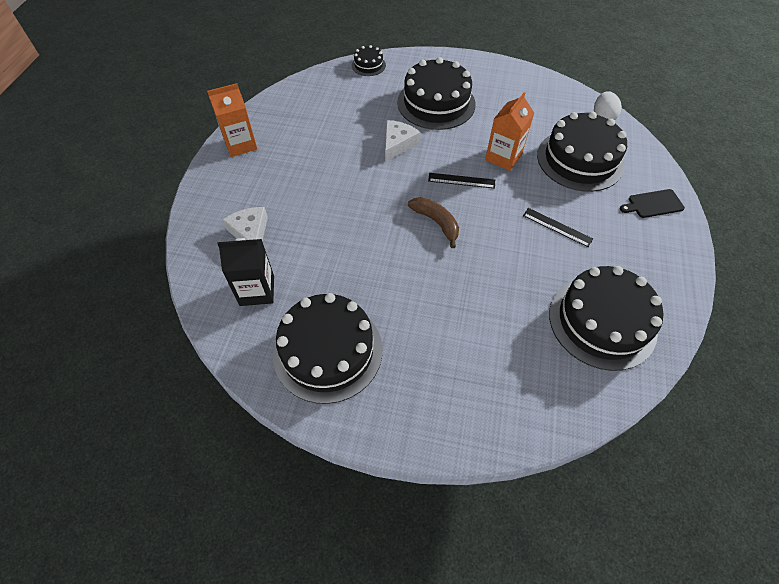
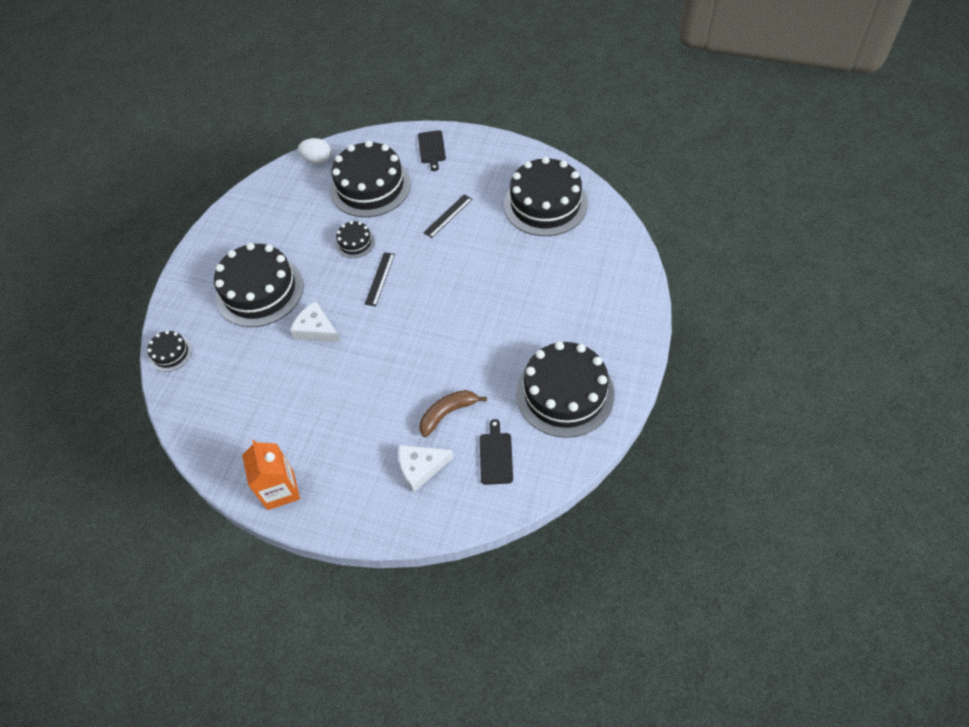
camera: 80 degrees left, 0 degrees up
(257, 290) = (496, 456): black carton -> black cutting board
(436, 222) = (430, 303): brown banana -> brown banana (448, 413)
(503, 157) = (355, 242): orange carton -> black cake

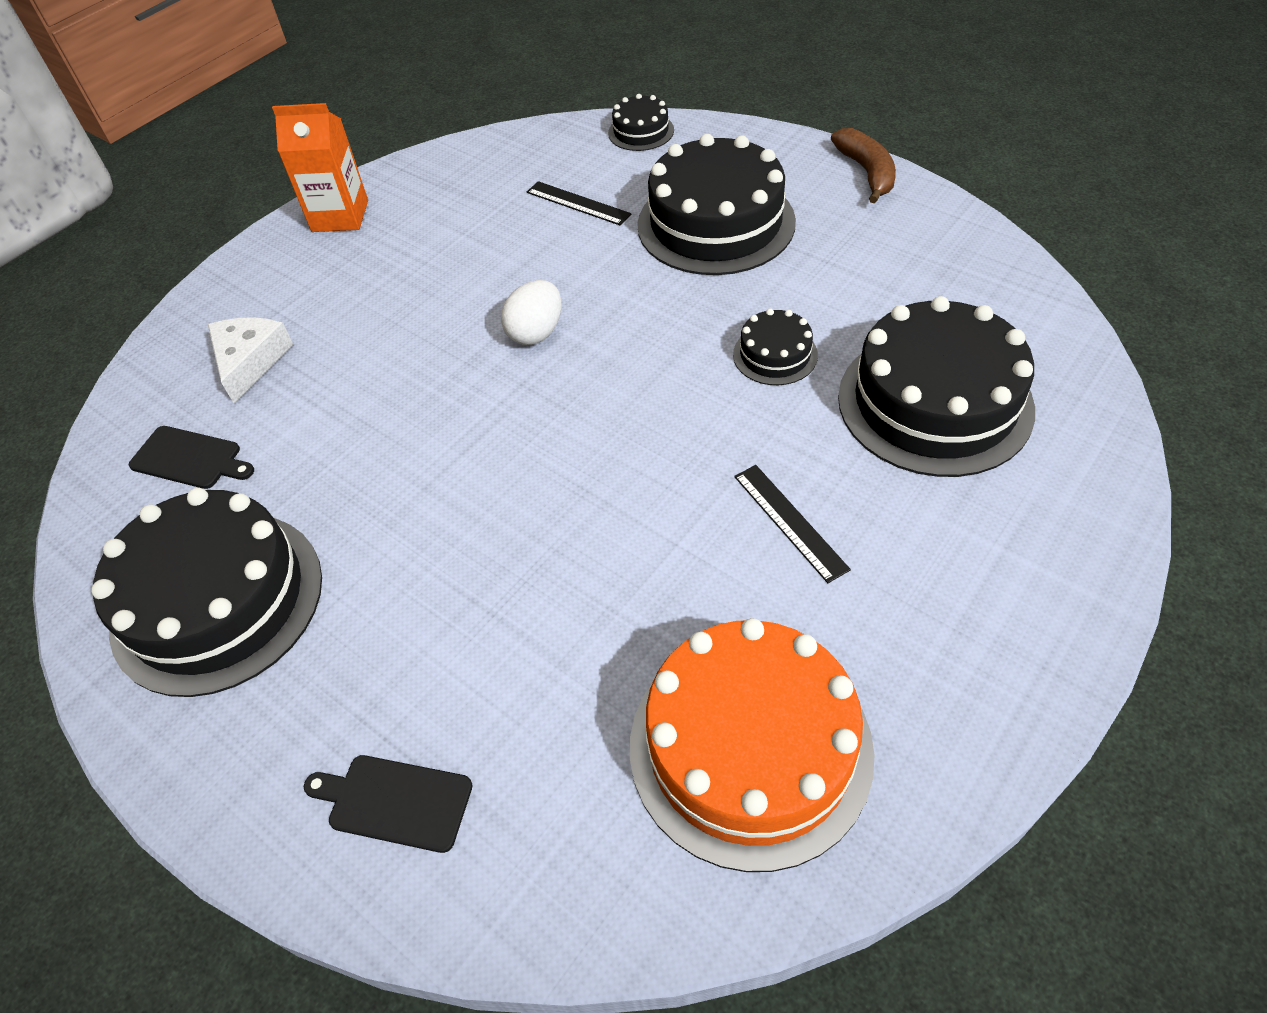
camera: 110 degrees right, 5 degrees down
(316, 329) = (593, 279): white cheese -> none
(317, 160) = (1046, 330): white egg -> white egg (536, 332)
(380, 279) = (662, 376): black ruler -> black ruler (578, 203)
(432, 148) = (1042, 542): black cutting board -> black cutting board (395, 802)
(448, 413) = (314, 413): brown banana -> brown banana (867, 172)
(545, 204) = (750, 747): black cake -> orange cake

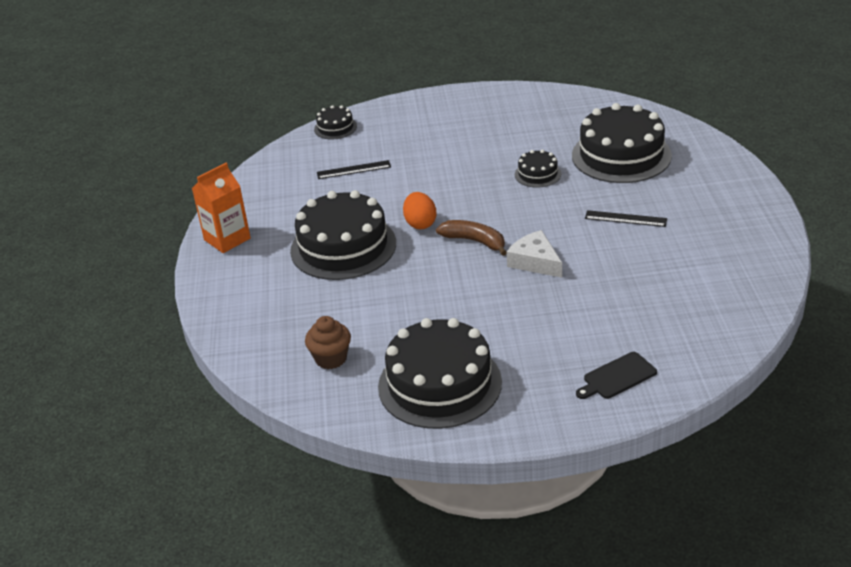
camera: 45 degrees left, 15 degrees down
(190, 459) = (331, 358): black cutting board -> brown cupcake
(250, 361) = (291, 313): white cheese -> white cheese (535, 262)
(536, 332) = (420, 223): white egg -> orange egg
(716, 223) = (436, 144): black cake -> black cake (343, 247)
(750, 747) = (708, 282): orange cake -> none
(867, 172) = (473, 93): brown banana -> brown banana (475, 241)

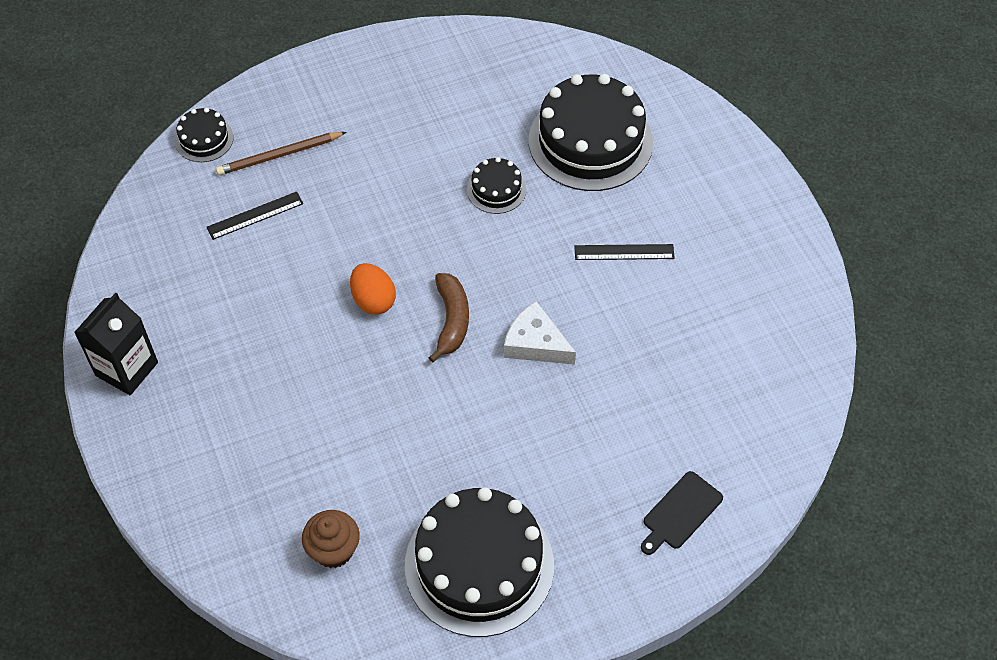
camera: 20 degrees left, 20 degrees up
(227, 239) = (126, 369): orange carton -> black carton
(343, 247) = (287, 357): black cake -> none
(384, 141) = (279, 155): none -> brown pencil
(475, 241) = (451, 320): brown banana -> brown banana turned 75 degrees clockwise

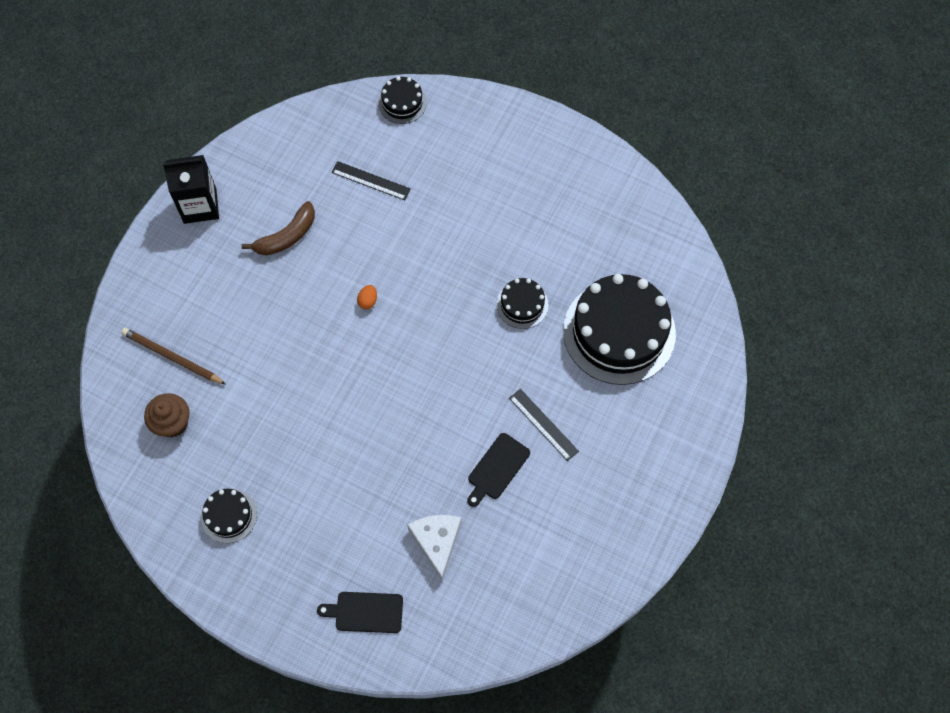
camera: 50 degrees right, 10 degrees up
(279, 155) = (429, 155): brown pencil -> brown pencil (172, 357)
(373, 300) = (368, 301): orange egg -> orange egg, size x0.54
(451, 320) = (393, 359): brown banana -> brown banana (286, 236)
(479, 565) = (229, 515): black cake -> black cake, size x0.47
(535, 343) = (419, 424): white cheese -> white cheese (436, 541)
(633, 314) = (497, 468): none -> black cutting board

